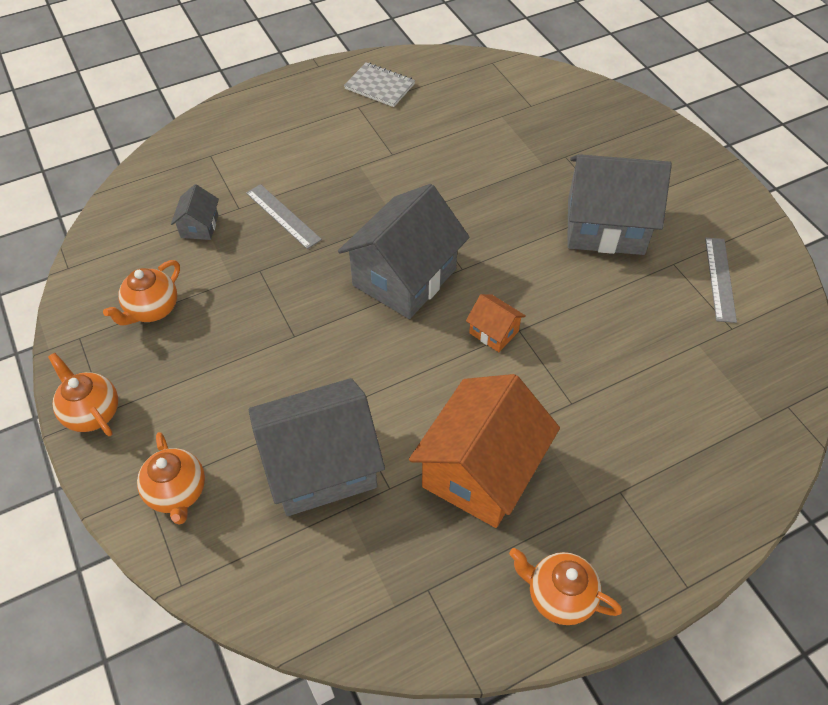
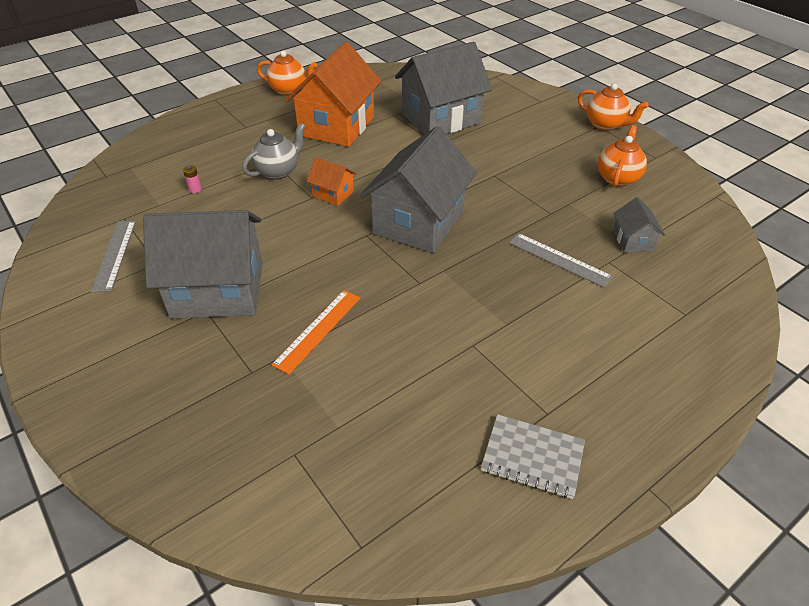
camera: 170 degrees right, 10 degrees down
(177, 492) = (522, 101): orange teapot -> none
(514, 180) = (318, 330): none -> orange ruler
(562, 381) = (278, 171): none -> grey teapot
(662, 363) = (195, 189): none -> pink battery

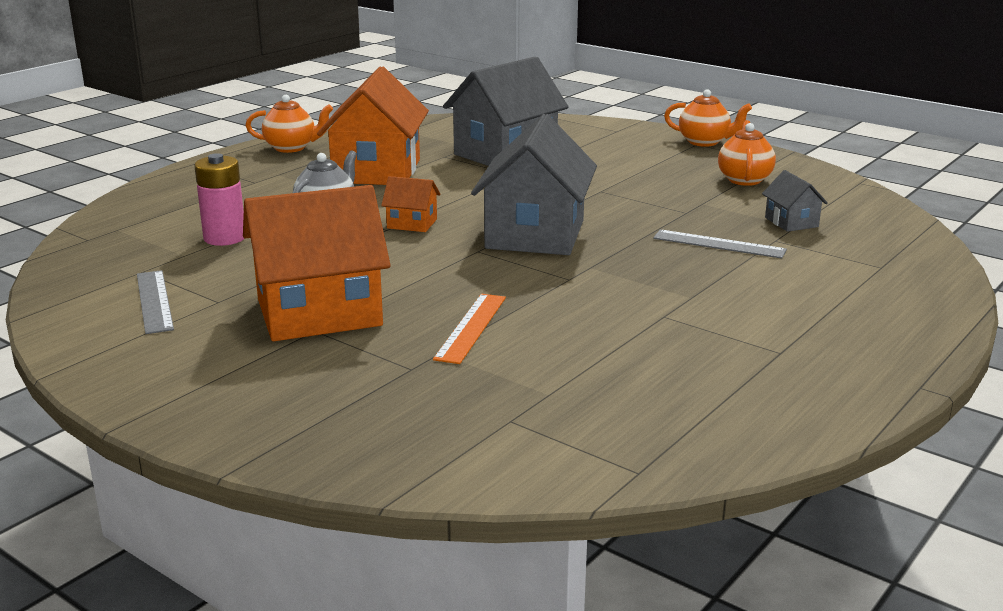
camera: 15 degrees left, 20 degrees down
(195, 189) = (225, 238): pink battery -> pink battery, size x2.40
(218, 290) = (319, 313): grey house -> orange house
(532, 457) = (785, 384): grey notebook -> none

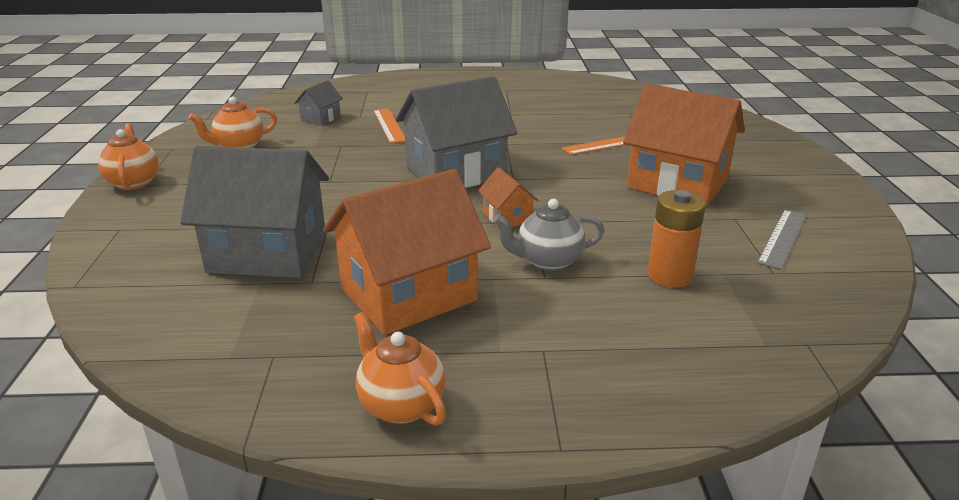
camera: 130 degrees left, 5 degrees up
(225, 238) = (669, 276): pink battery -> orange battery
(719, 244) = (389, 125): grey ruler -> orange ruler

